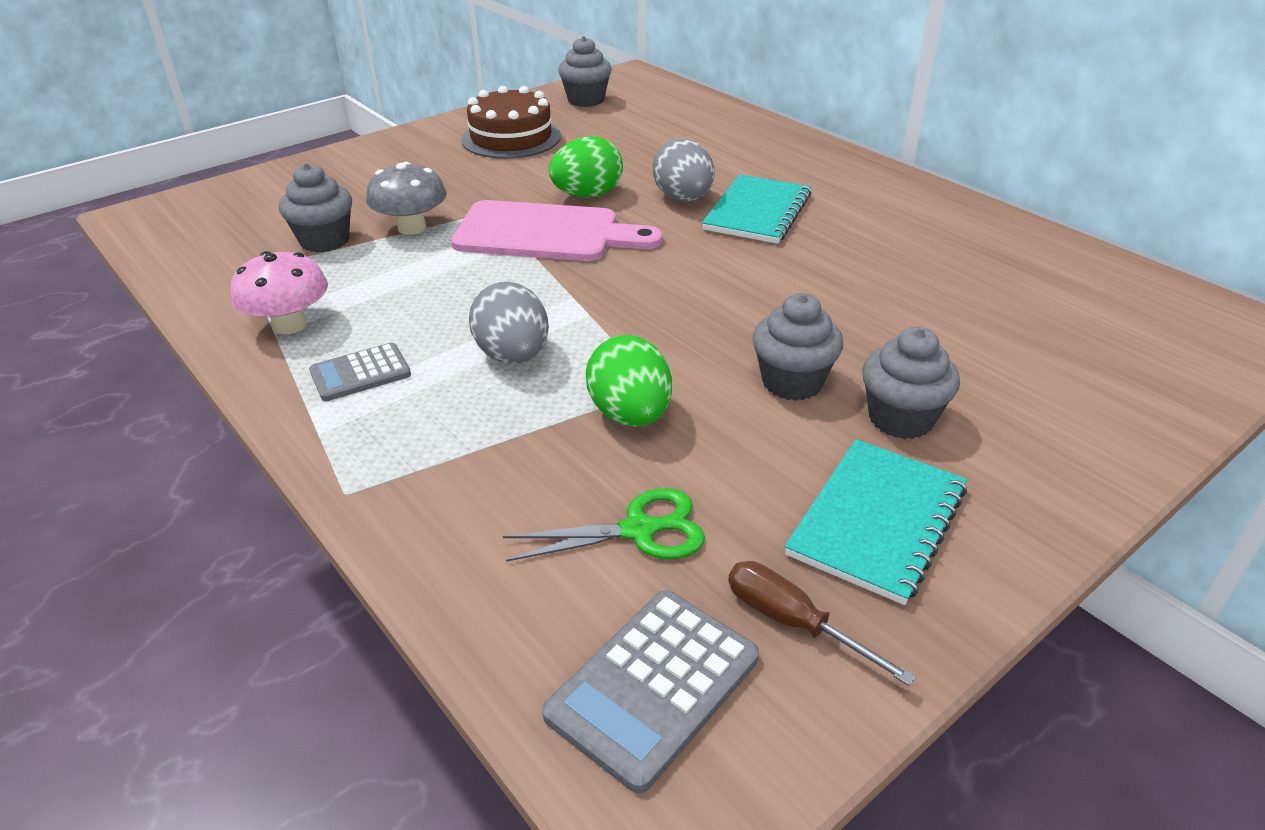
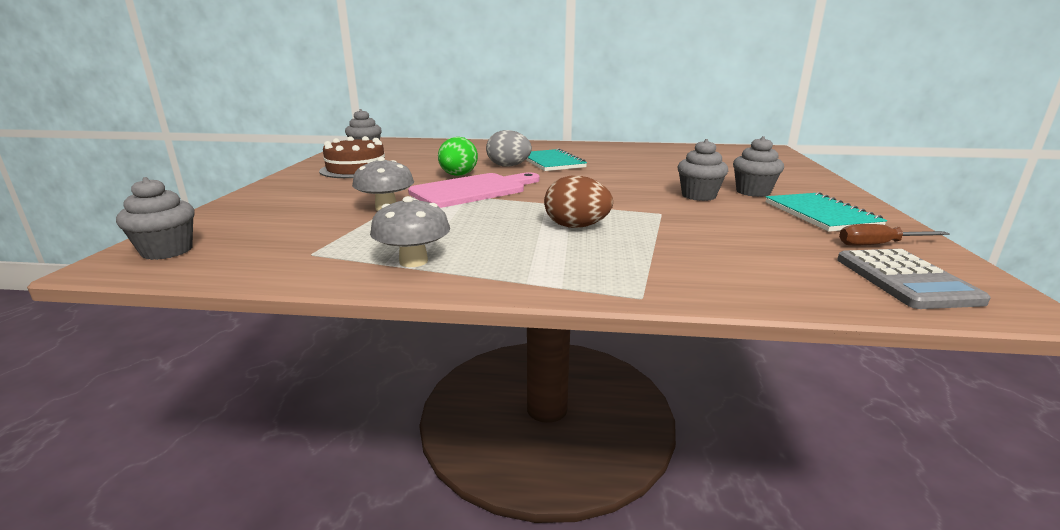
camera: 45 degrees left, 15 degrees down
(289, 325) = (413, 261): pink mushroom -> grey mushroom
(324, 241) = (337, 227): grey cupcake -> grey cupcake (167, 251)
(360, 373) = (516, 260): grey calculator -> none
(513, 356) = (576, 226): grey egg -> brown egg
(630, 415) = (675, 223): green egg -> none
(638, 530) = (776, 248): green scissors -> none

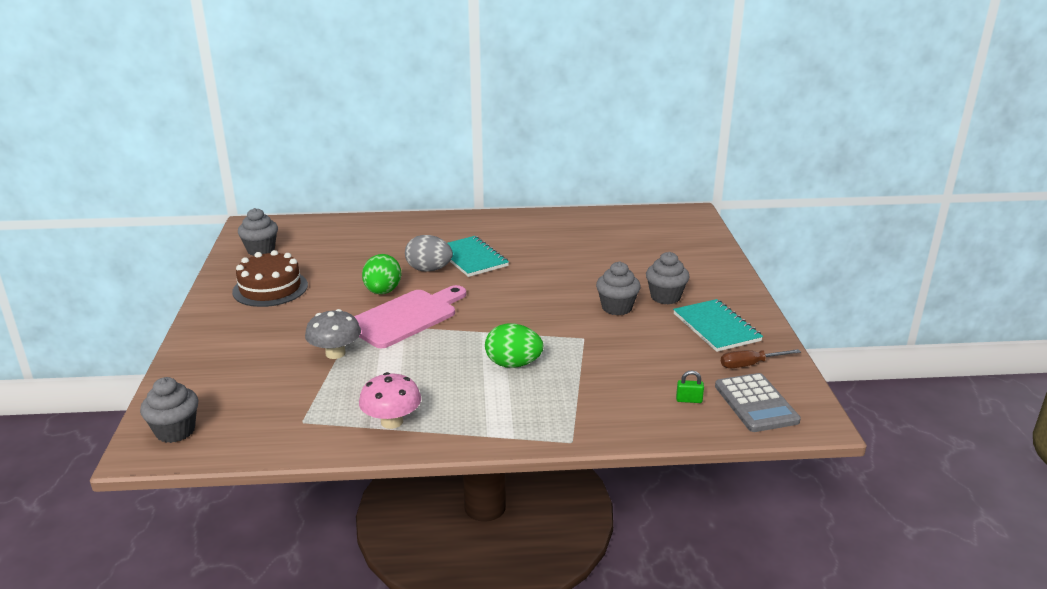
camera: 10 degrees left, 5 degrees up
(413, 261) = (392, 421): grey mushroom -> pink mushroom
(576, 226) = (513, 364): brown egg -> green egg
(804, 270) = (689, 400): none -> green padlock

